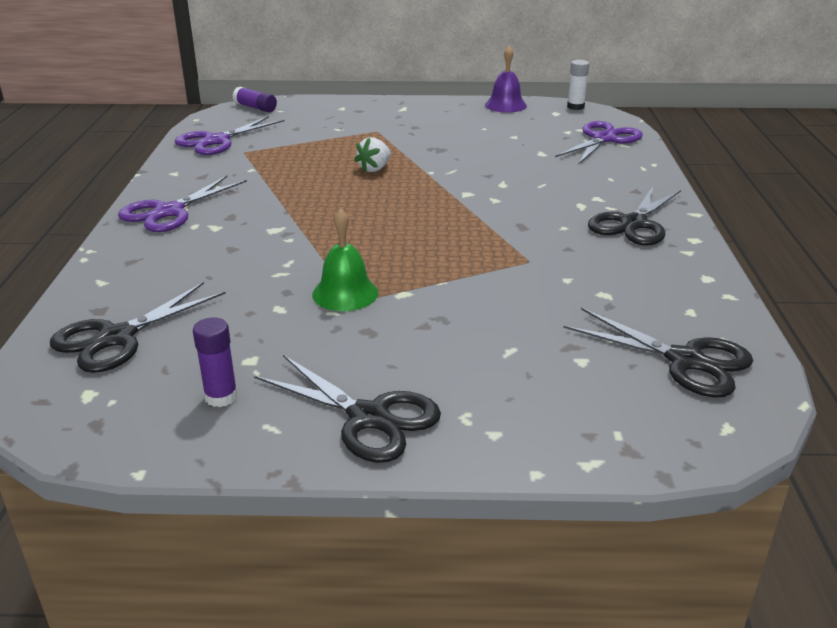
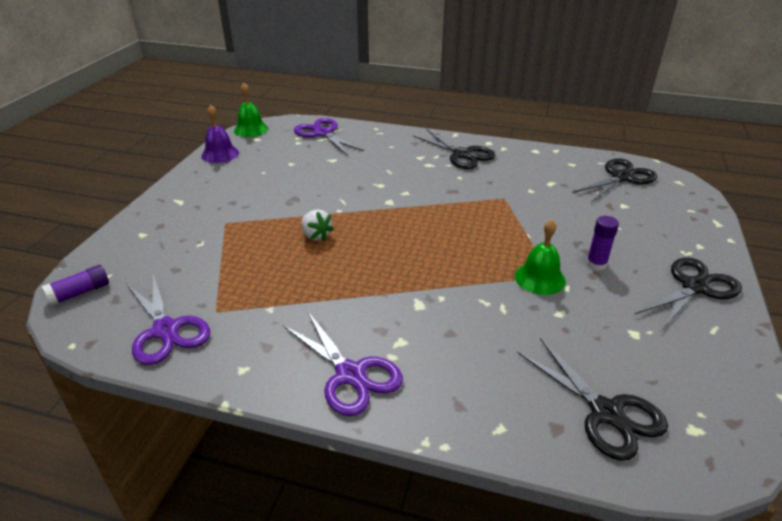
camera: 75 degrees left, 5 degrees up
(221, 397) = (684, 351): purple glue stick -> purple glue stick (596, 264)
(575, 107) = (251, 129): white glue stick -> green bell

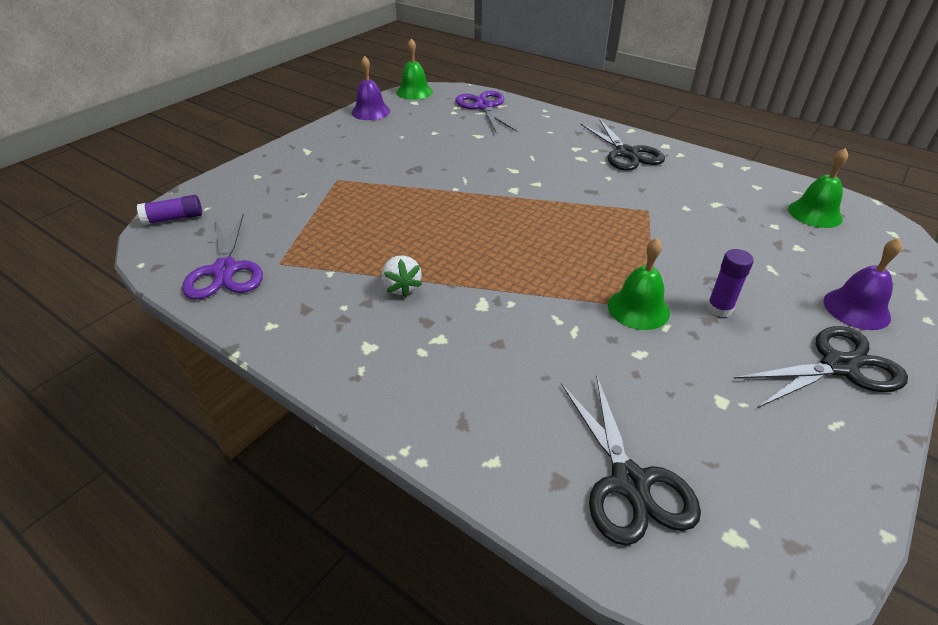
camera: 20 degrees right, 5 degrees up
(316, 236) = (417, 210): white strawberry -> white strawberry (401, 287)
(351, 374) = (369, 359): purple scissors -> none
(621, 177) = (815, 213): black scissors -> green bell
(684, 242) = (856, 309): none -> purple bell

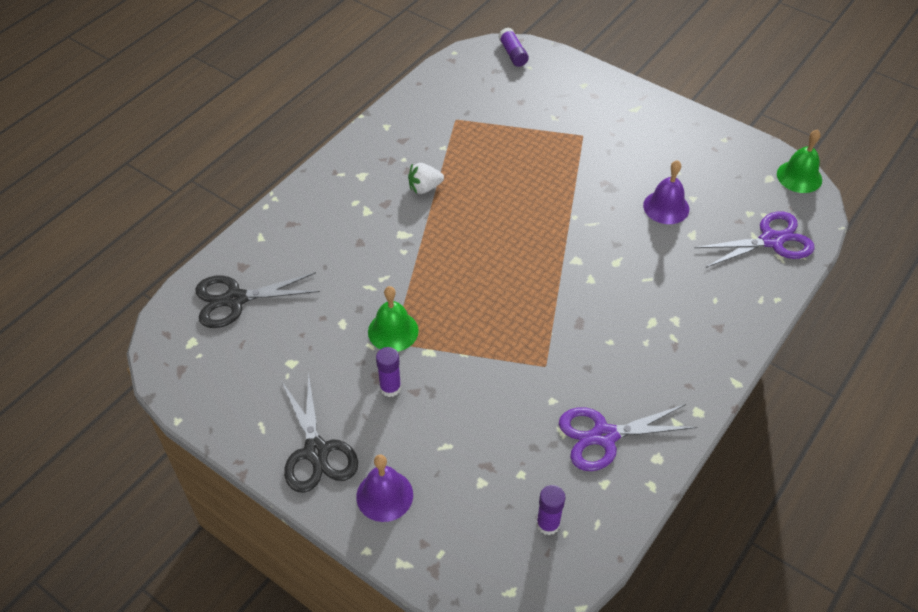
camera: 90 degrees right, 10 degrees up
(225, 270) = (447, 94): purple scissors -> purple scissors (604, 436)
(370, 112) = (734, 144): purple bell -> purple bell (666, 207)
(626, 153) = (670, 367): black scissors -> none
(815, 213) = (548, 524): green bell -> purple glue stick

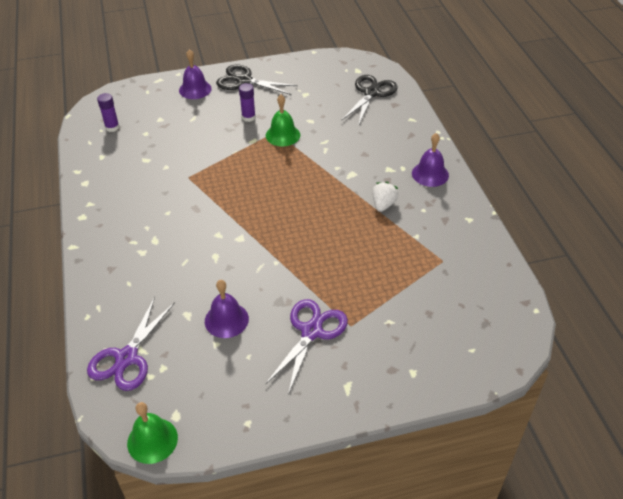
camera: 130 degrees right, 5 degrees down
(346, 178) = (430, 174): none -> purple bell
(513, 54) = (501, 350): purple glue stick -> none
(604, 436) = (122, 172): purple scissors -> purple scissors (311, 331)

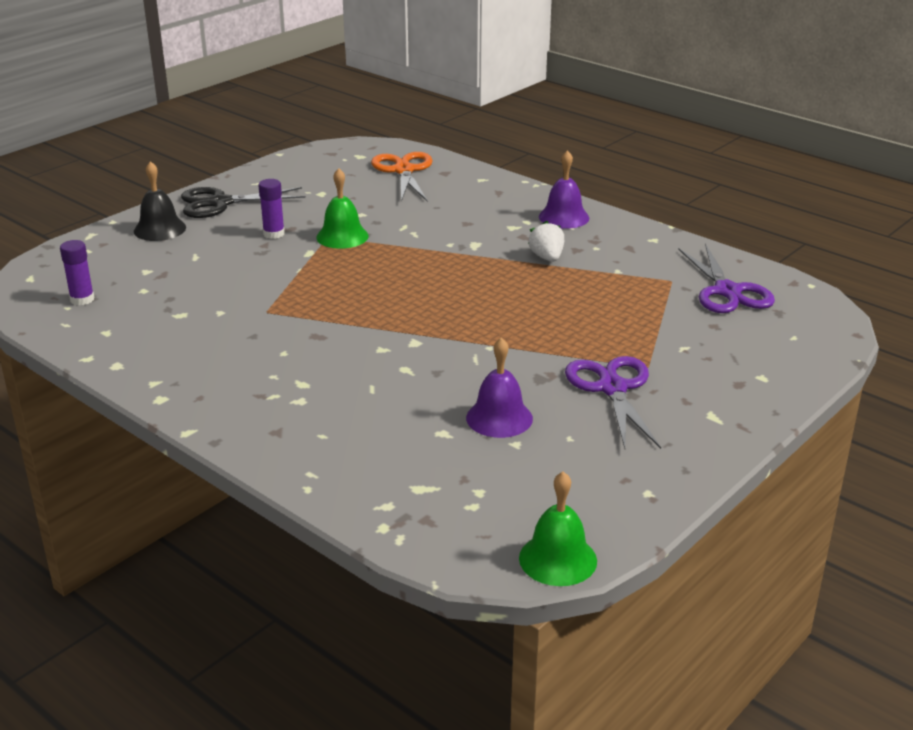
camera: 35 degrees left, 15 degrees down
(127, 358) = (419, 502): purple scissors -> purple scissors (727, 291)
(195, 89) = (160, 229): purple bell -> black bell
(371, 93) = (403, 170): black scissors -> orange scissors

